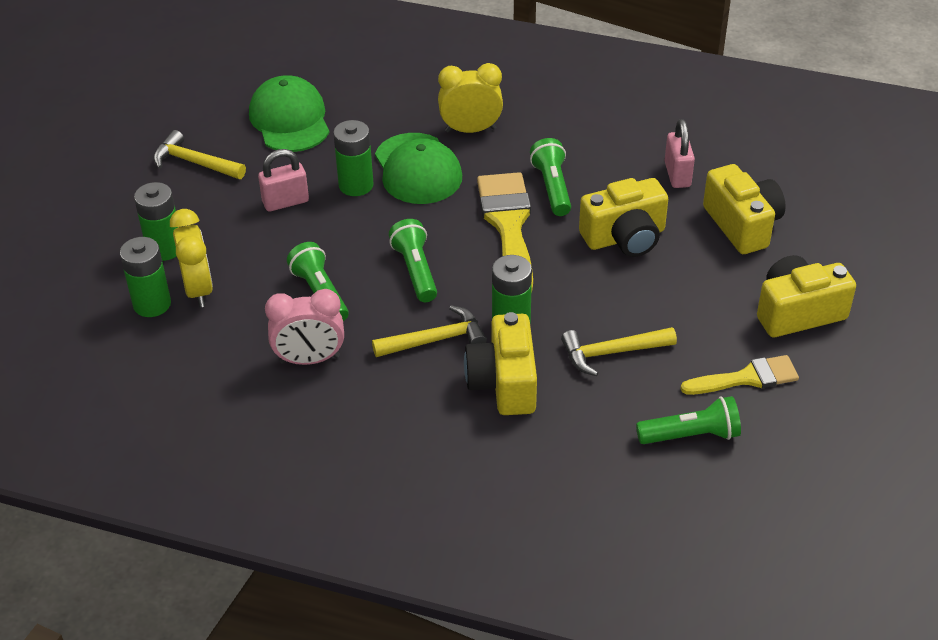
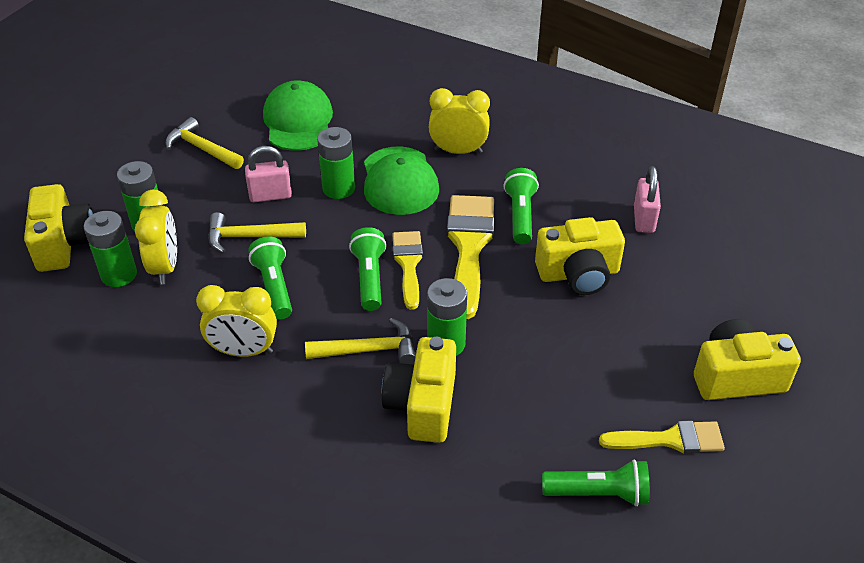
camera: 10 degrees right, 0 degrees up
(309, 359) = (244, 351): pink clock -> yellow clock
(451, 252) = (408, 264): none -> yellow brush
(611, 353) = (537, 390): yellow hammer -> yellow hammer (249, 237)
(742, 225) = (697, 278): yellow camera -> yellow camera (64, 243)

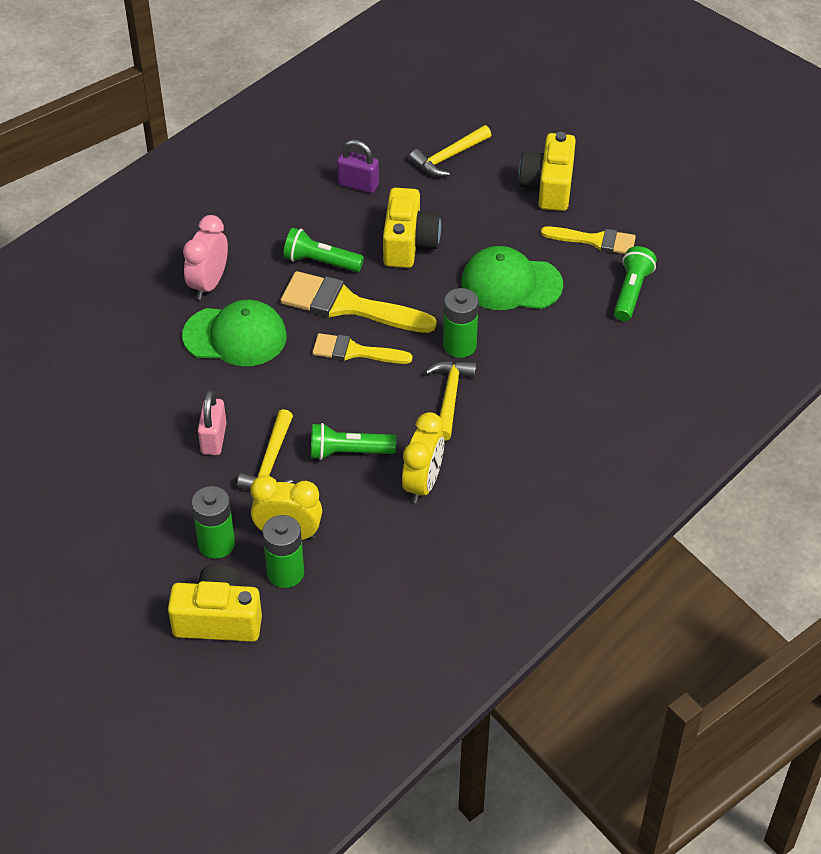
camera: 75 degrees left, 5 degrees up
(202, 149) = (108, 488): yellow hammer -> yellow hammer (448, 157)
(298, 121) = (98, 400): green cap -> green cap (511, 283)
(338, 188) = (226, 384): green battery -> none
(369, 278) = (362, 381): green flashlight -> none
(423, 405) = (520, 373): yellow camera -> none
(458, 151) = (208, 284): yellow clock -> pink clock
(644, 219) = (358, 185): pink padlock -> purple padlock
(670, 439) = (595, 240): yellow brush -> yellow brush turned 90 degrees clockwise

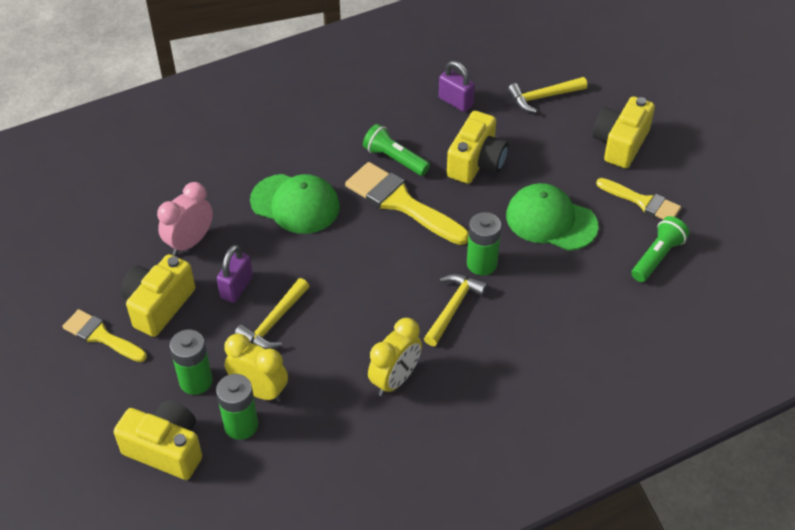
camera: 20 degrees right, 0 degrees up
(138, 480) = (159, 305): none -> yellow camera
(208, 284) = (294, 154): pink clock -> pink clock (190, 242)
(213, 439) = (236, 287): pink padlock -> purple padlock
(348, 452) = (343, 332): green flashlight -> none
(355, 351) = (389, 244): yellow brush -> yellow brush (101, 336)

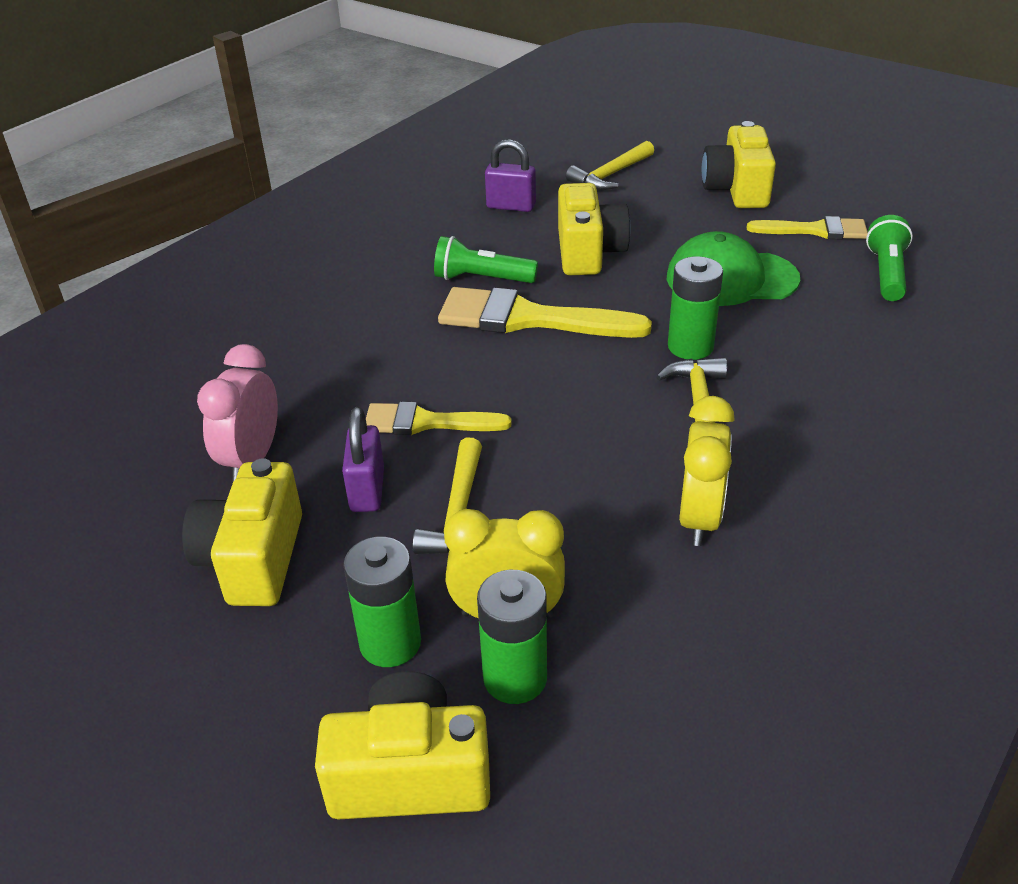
camera: 25 degrees left, 10 degrees down
(101, 336) = (175, 641): yellow brush -> yellow brush (426, 422)
(295, 204) = (382, 364): green cap -> none

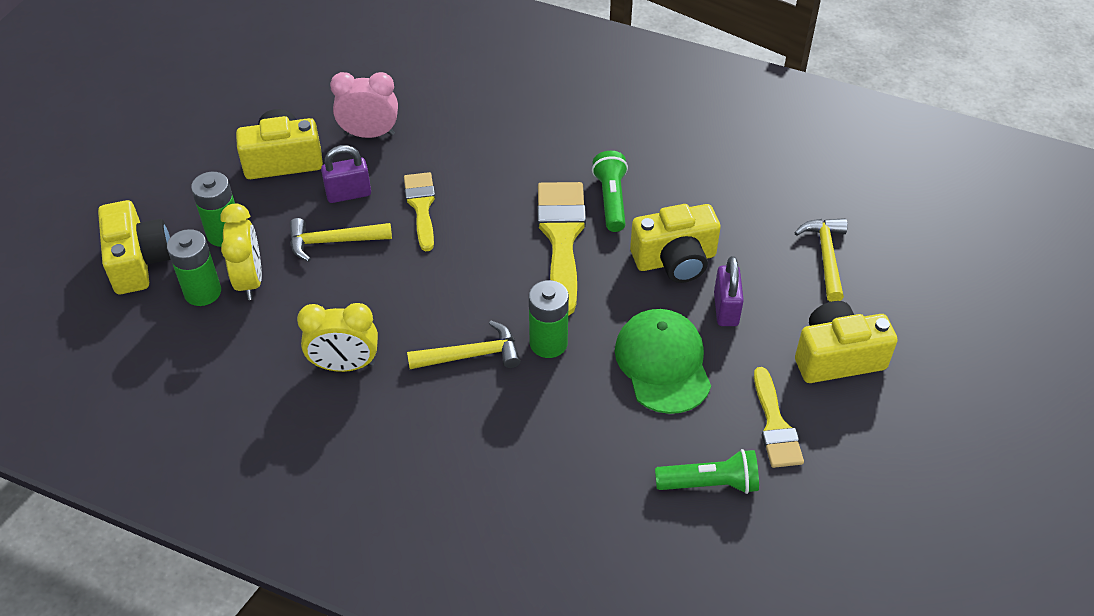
camera: 75 degrees right, 10 degrees up
(511, 206) = (737, 196): purple padlock -> purple padlock (726, 309)
(610, 175) = (825, 256): yellow hammer -> yellow hammer turned 60 degrees clockwise

